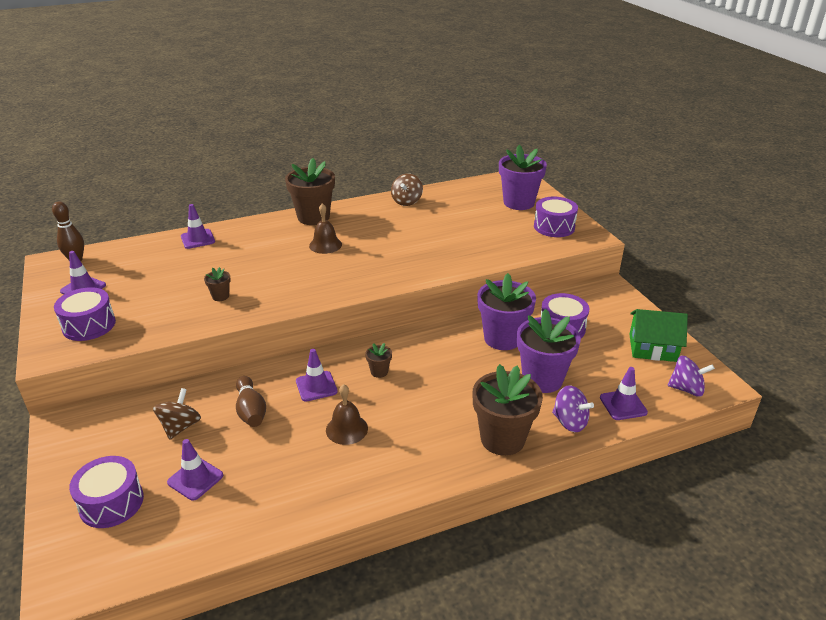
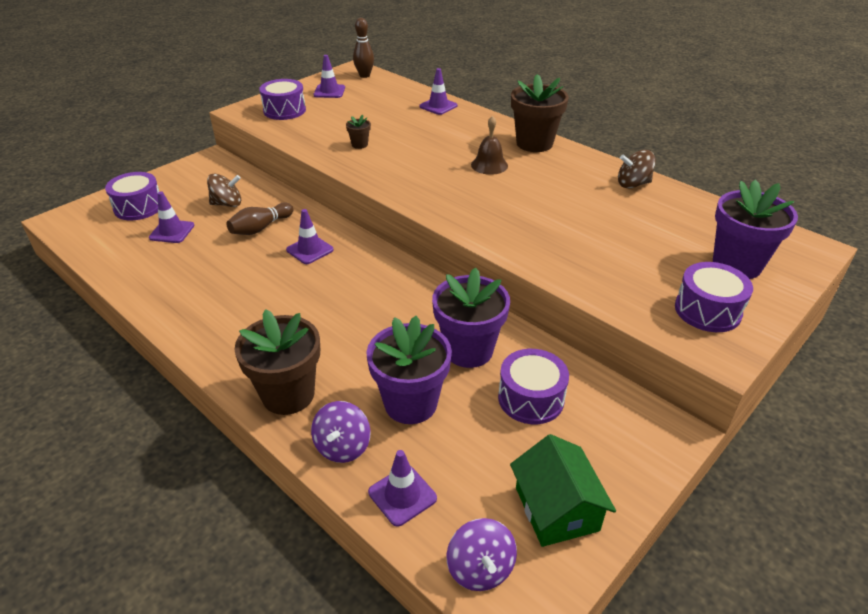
camera: 65 degrees right, 5 degrees up
(346, 429) = (259, 285): brown bell -> none
(379, 372) = (352, 279): brown flower pot -> none

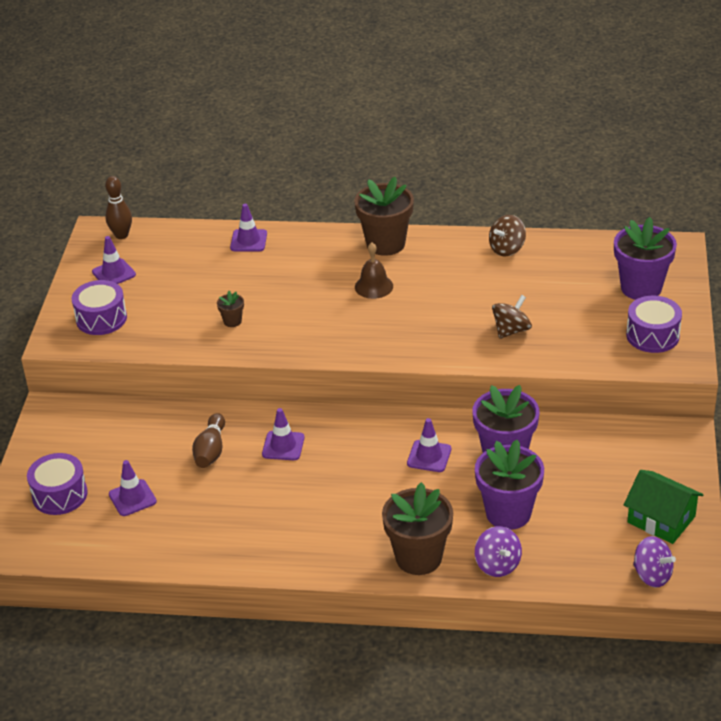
camera: 35 degrees left, 0 degrees up
(227, 204) = (143, 445): brown spinning top -> brown spinning top (511, 330)
(402, 495) = (567, 567): purple traffic cone -> purple traffic cone (429, 456)
(531, 398) = (580, 464): purple drum -> none

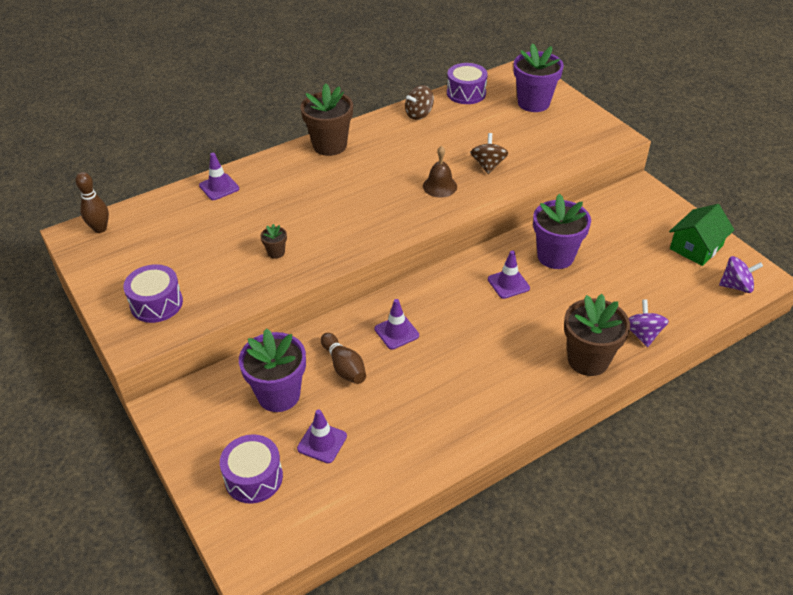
camera: 40 degrees left, 5 degrees up
(114, 273) = (127, 262): purple traffic cone -> none
(374, 286) = (356, 178): brown bell -> brown bell (440, 186)
(497, 565) = (642, 334): purple spinning top -> purple spinning top turned 120 degrees counterclockwise
(507, 249) = (419, 114): brown spinning top -> brown spinning top turned 45 degrees clockwise
(508, 513) = (605, 294): purple flower pot -> purple flower pot (279, 395)
(652, 335) = (577, 129): purple drum -> purple drum (466, 93)
(661, 519) = (696, 247): green house -> green house turned 45 degrees counterclockwise

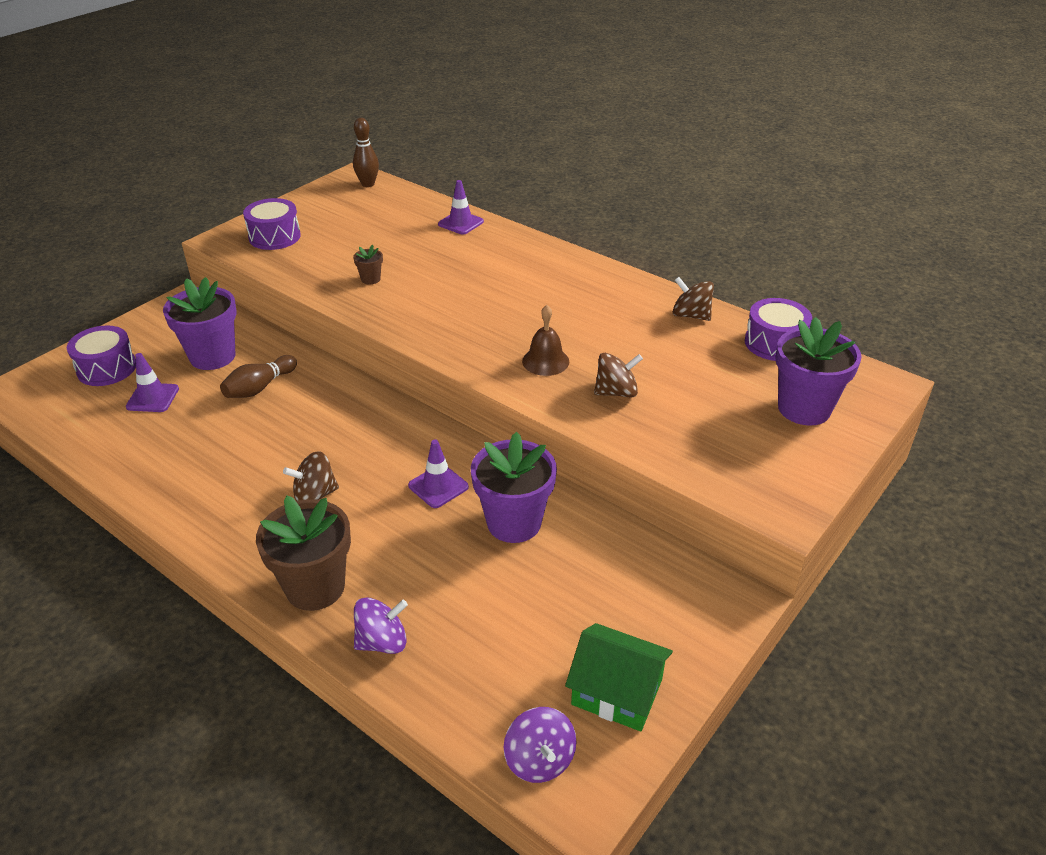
camera: 70 degrees right, 5 degrees down
(330, 145) = (577, 268): brown flower pot -> none
(396, 332) = (321, 412): purple traffic cone -> none
(494, 348) = (315, 495): none -> brown spinning top

